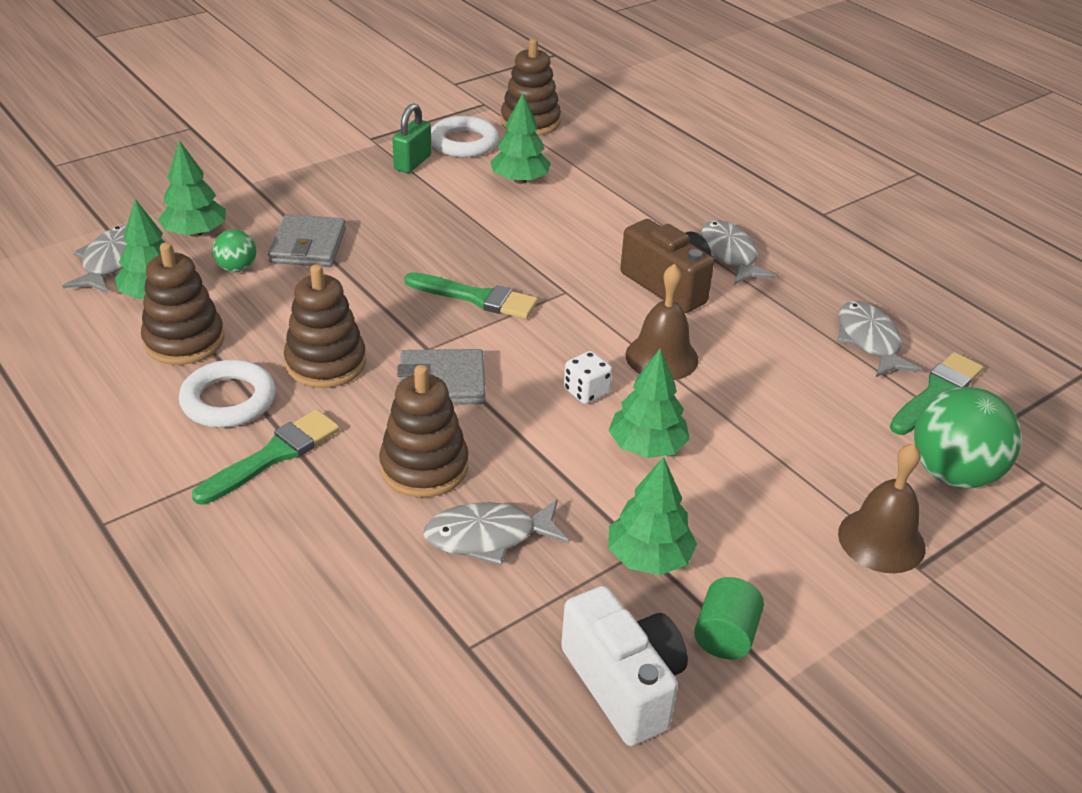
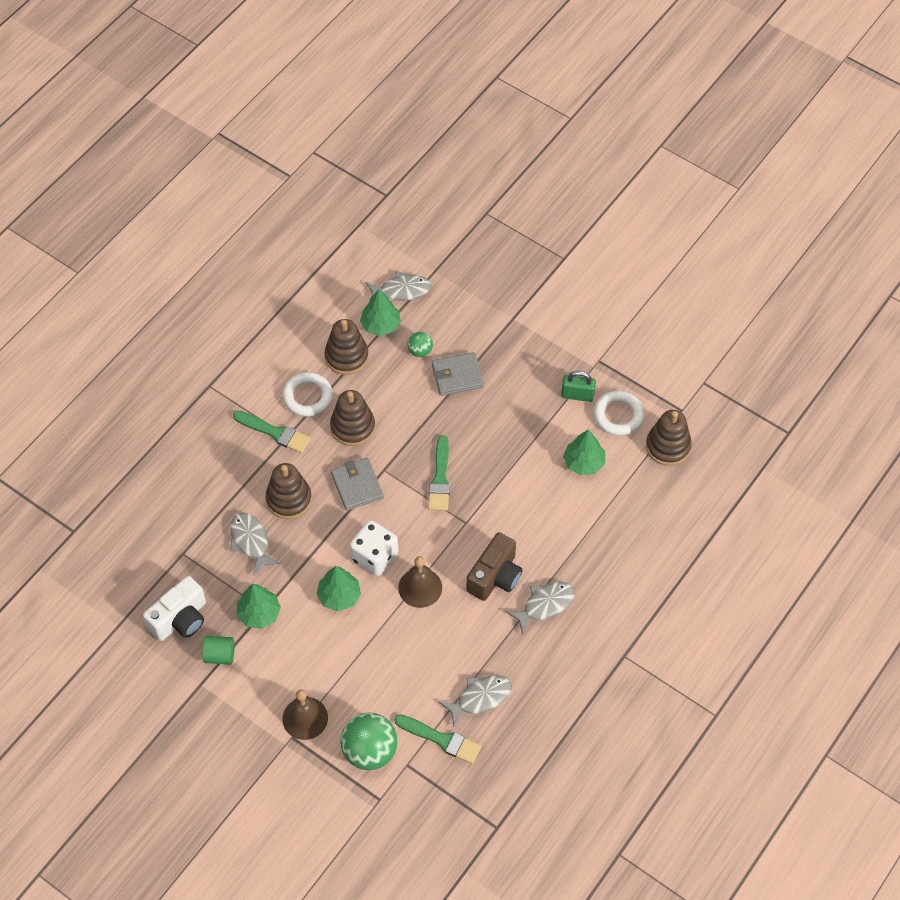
camera: 75 degrees right, 20 degrees up
(195, 233) = (446, 316): green tree -> none
(586, 391) = (374, 556): white dice -> white dice, size x1.80

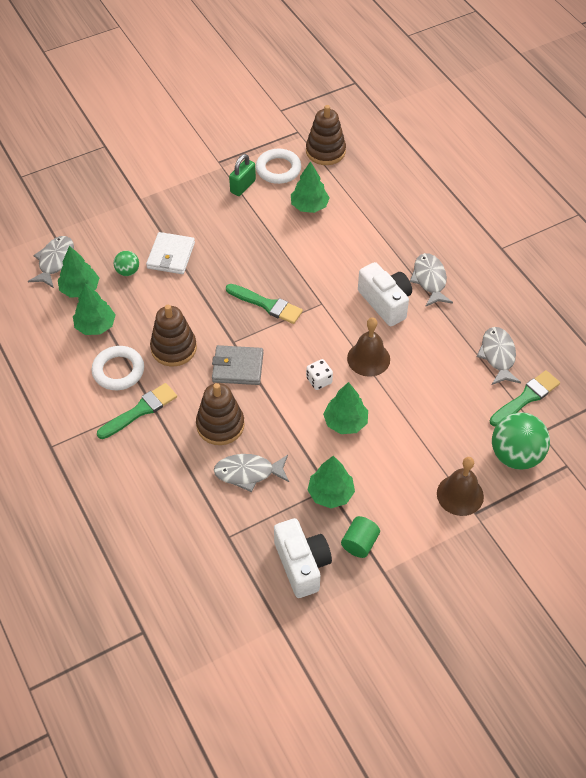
camera: 65 degrees left, 5 degrees down
(346, 356) = (95, 326): brown stacking toy -> green tree
(374, 556) = (319, 380): white dice -> white dice, size x0.56
(457, 376) = (171, 255): grey wallet -> white wallet
(495, 576) = (385, 303): brown camera -> white camera

